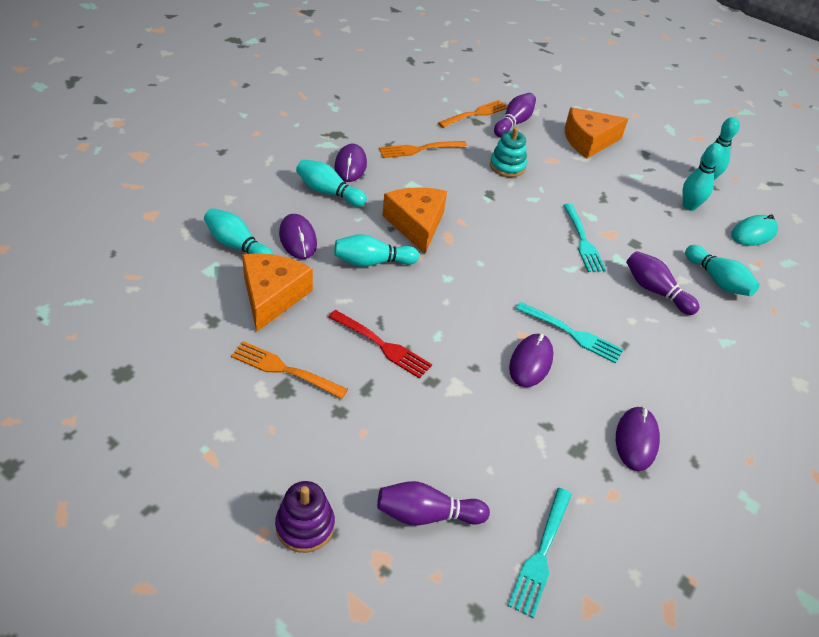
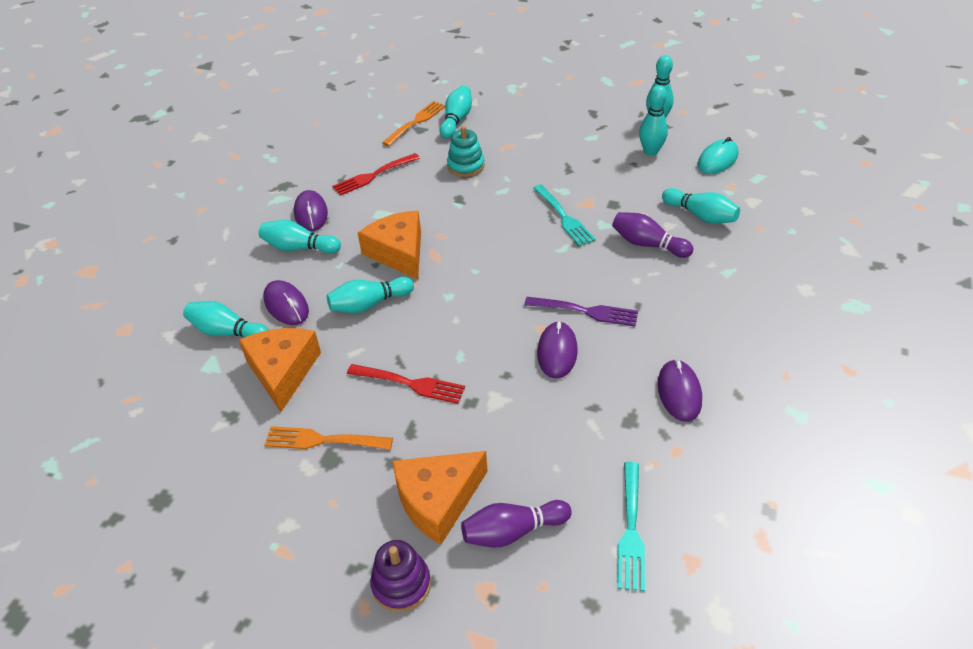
camera: 10 degrees left, 0 degrees up
(420, 149) = (374, 175): orange fork -> red fork
(513, 123) = (456, 120): purple bowling pin -> turquoise bowling pin
(571, 333) = (585, 311): turquoise fork -> purple fork
(588, 141) = (534, 116): orange cheese -> orange cheese (438, 500)

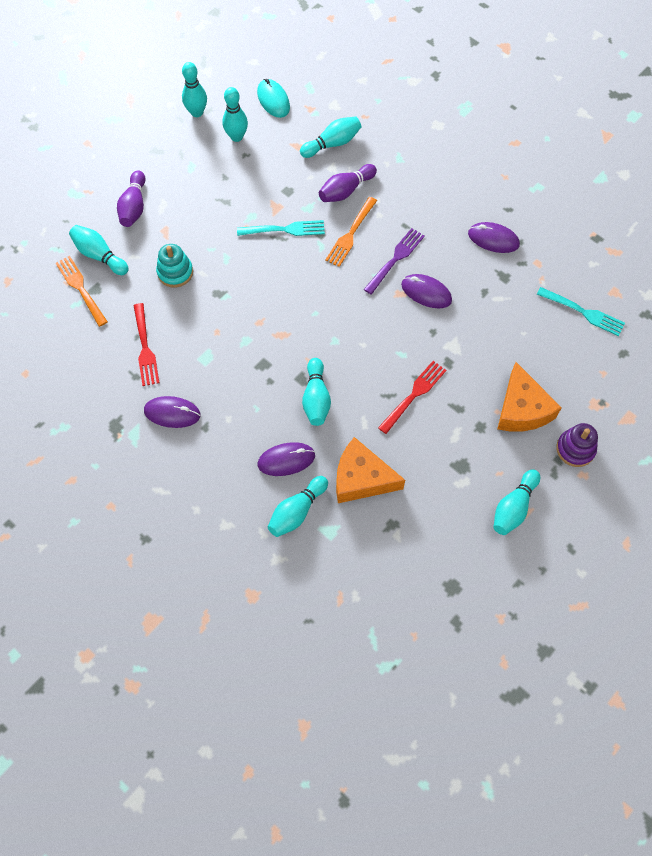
camera: 70 degrees left, 20 degrees up
(299, 248) = (216, 433): turquoise bowling pin -> turquoise bowling pin (514, 507)
(324, 440) = (442, 465): orange fork -> orange fork (351, 233)
(399, 253) = (264, 359): orange cheese -> none
(513, 531) = (561, 375): purple bowling pin -> purple bowling pin (134, 206)

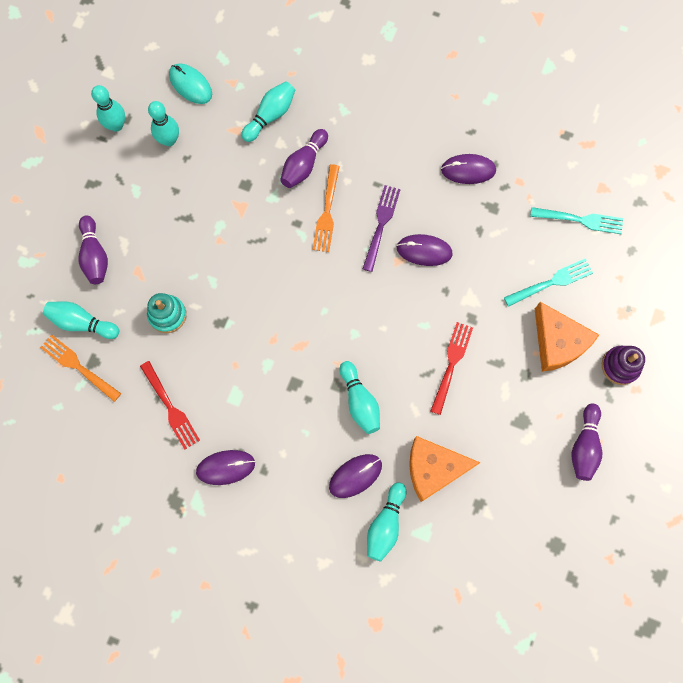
camera: 20 degrees left, 10 degrees up
(284, 230) = (259, 230): turquoise fork -> turquoise fork (551, 283)
(514, 507) = (584, 446): turquoise bowling pin -> purple bowling pin

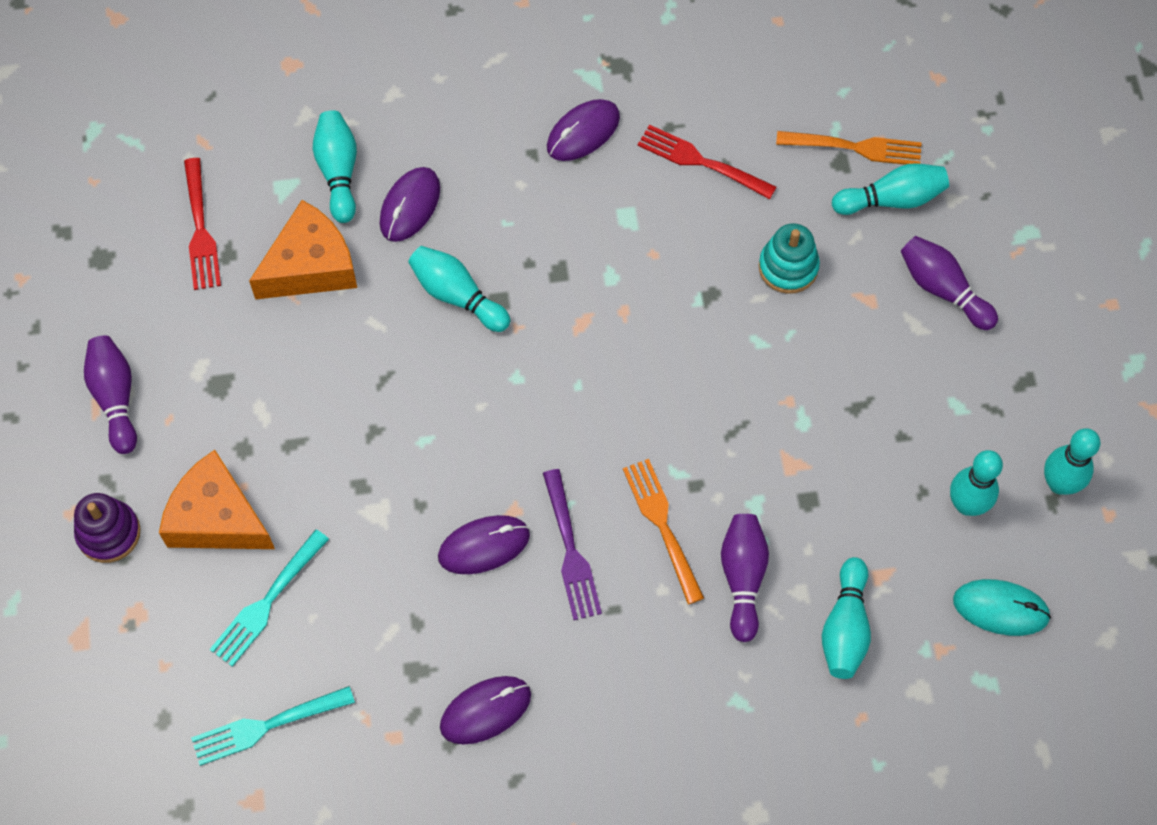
camera: 150 degrees right, 10 degrees down
(451, 365) = (356, 407): red fork -> red fork (200, 229)

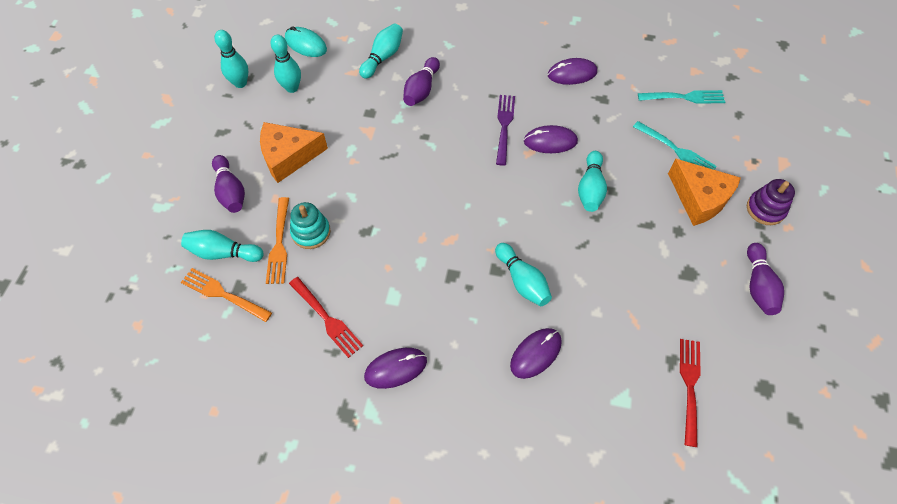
camera: 160 degrees left, 5 degrees down
(268, 601) = (675, 150): turquoise fork -> turquoise fork turned 75 degrees clockwise
(310, 266) = (615, 333): orange cheese -> orange cheese (289, 156)
(338, 172) = (580, 398): turquoise bowling pin -> turquoise bowling pin (590, 189)
(663, 526) = (451, 123): orange fork -> orange fork (279, 243)

